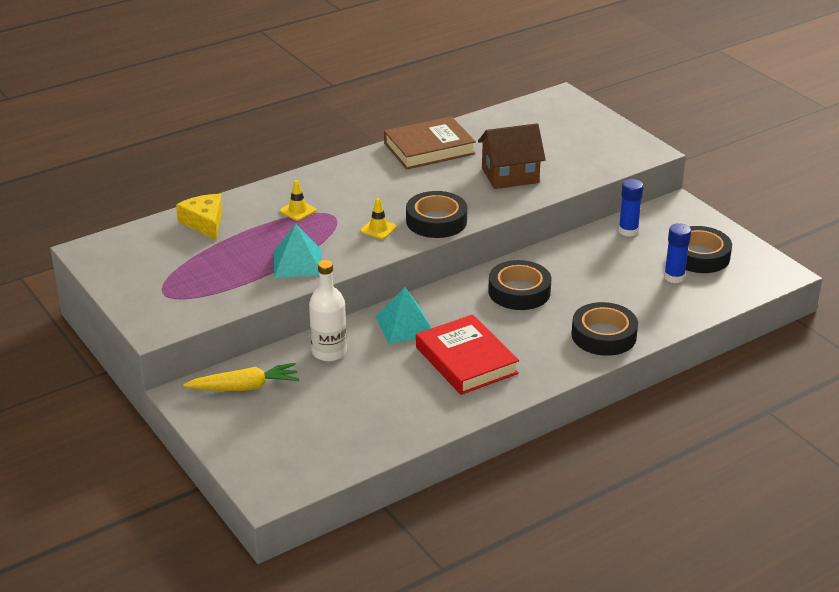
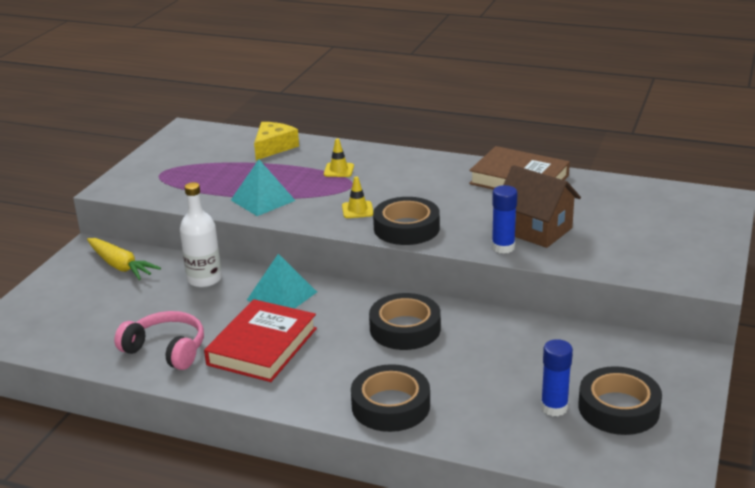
camera: 55 degrees right, 5 degrees down
(414, 406) = (166, 349): none -> pink headphones
(628, 231) = (597, 345): blue glue stick -> blue glue stick (503, 247)

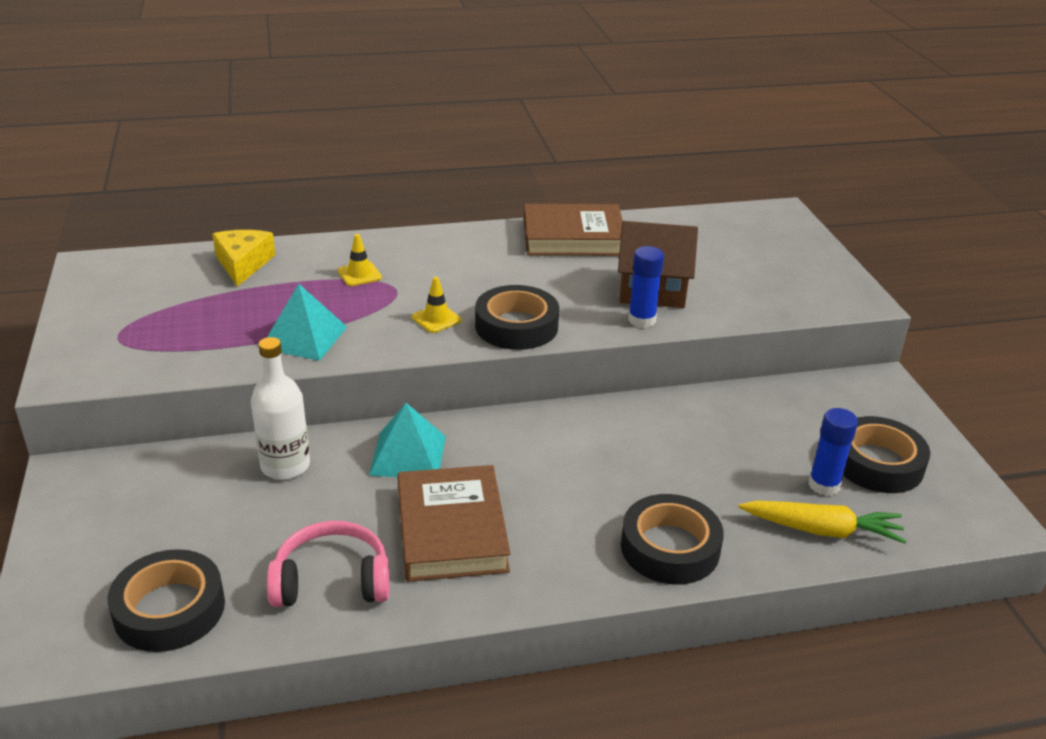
camera: 35 degrees left, 5 degrees up
(120, 266) = (144, 485): yellow carrot -> yellow carrot (822, 530)
(262, 346) = (451, 530): red book -> brown book
(405, 329) = (590, 448): black tape -> black tape (169, 609)

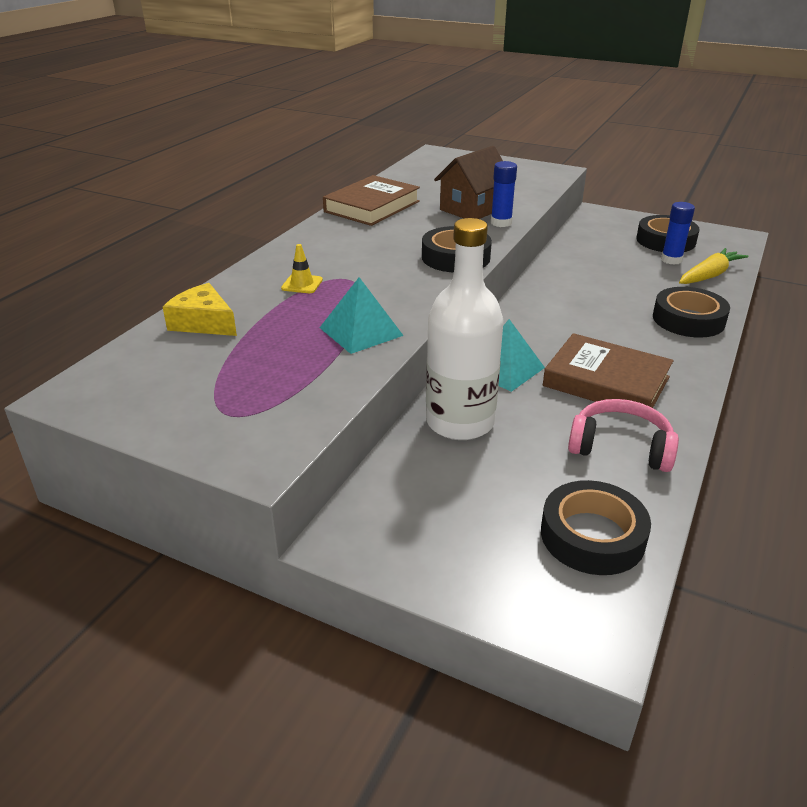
camera: 50 degrees left, 0 degrees up
(285, 466) = (460, 422): white bottle -> white bottle, size x1.51
(332, 580) = (620, 447): pink headphones -> pink headphones turned 75 degrees clockwise
(436, 319) = (408, 278): yellow traffic cone -> none

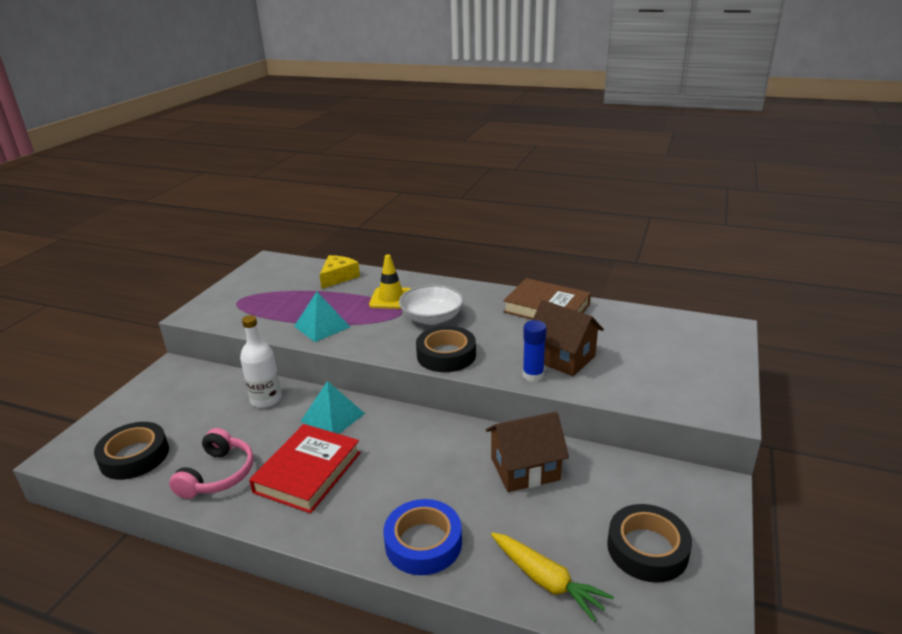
camera: 85 degrees right, 5 degrees down
(302, 284) = (391, 298): yellow traffic cone -> yellow traffic cone, size x1.61
(368, 261) = (432, 318): none -> white bowl
(460, 422) = (266, 399): white bottle -> white bottle, size x0.66
(586, 272) = (525, 469): none -> brown house
(606, 381) = (308, 472): brown book -> red book
(671, 260) = (583, 547): blue glue stick -> none
(688, 319) = (423, 543): black tape -> blue tape

